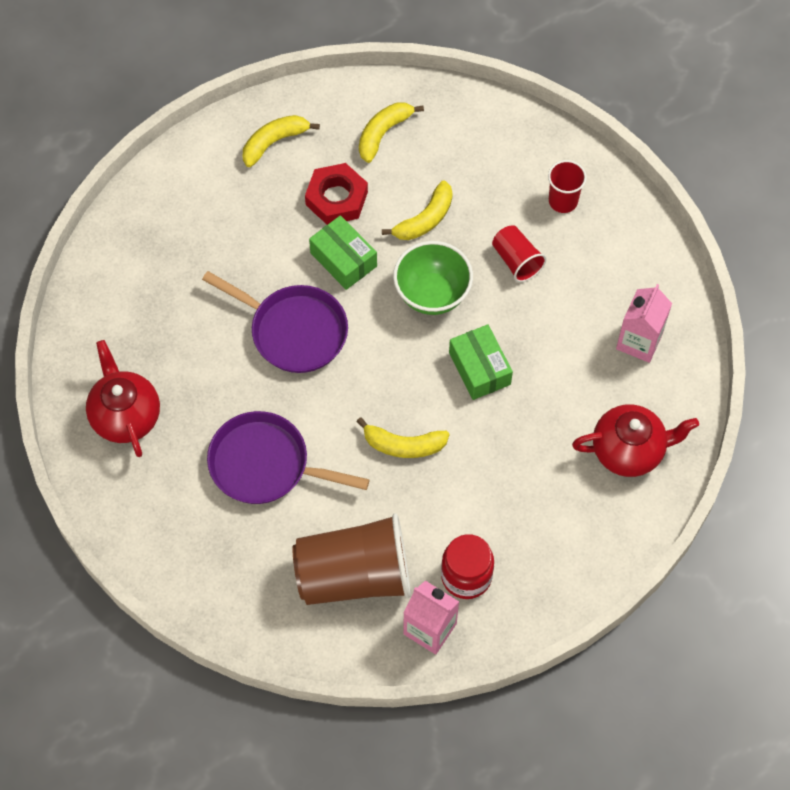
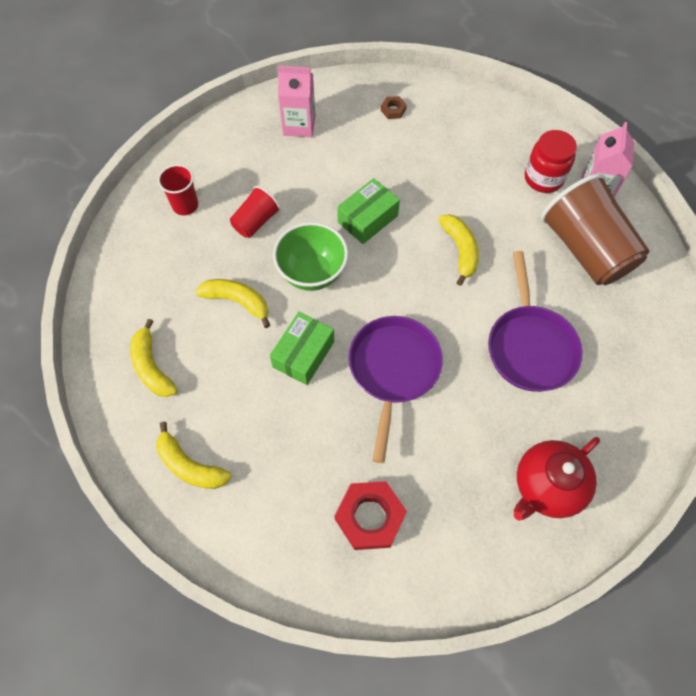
camera: 110 degrees left, 0 degrees up
(336, 198) = (238, 383): red nut -> red nut (370, 517)
(383, 133) = (152, 367): yellow banana -> yellow banana turned 45 degrees clockwise
(629, 450) = (393, 110): red teapot -> brown nut

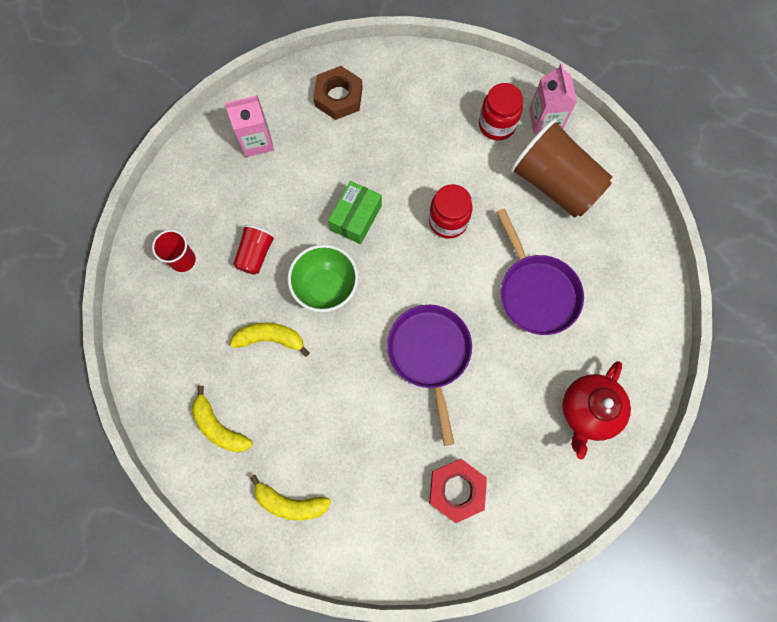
camera: 20 degrees left, 10 degrees up
(303, 354) = (348, 367): green box -> none
(393, 110) = (338, 97): brown nut -> brown nut, size x2.08
(460, 250) = (448, 221): yellow banana -> red jar

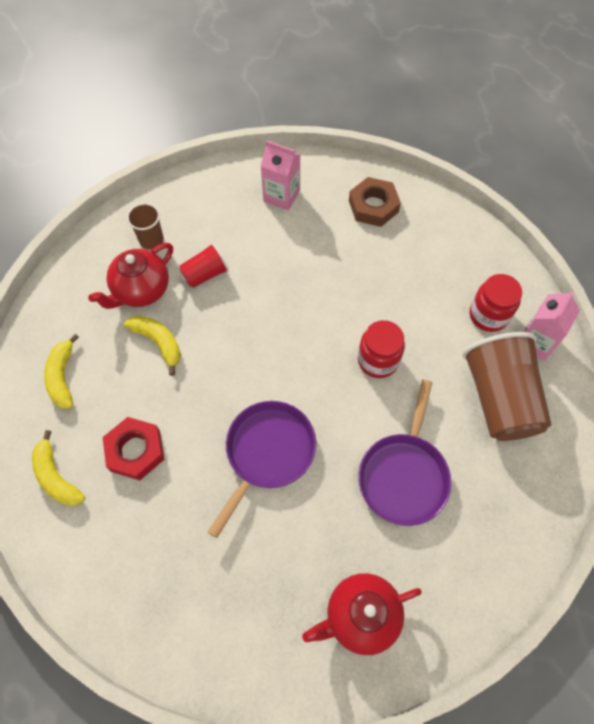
camera: 40 degrees right, 10 degrees down
(183, 260) = (151, 240): red cup -> brown cup
(215, 308) = (141, 290): none -> red teapot
(326, 288) = (234, 337): green bowl -> none
(356, 217) = (305, 303): green box -> none
(456, 490) = (188, 582): red nut -> red nut (135, 451)

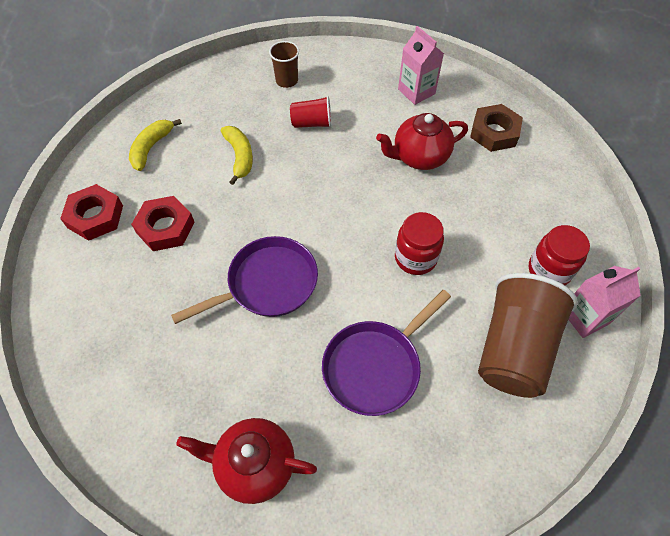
camera: 30 degrees right, 5 degrees down
(56, 477) = (95, 216): yellow banana -> red nut
(141, 290) = (253, 113): red teapot -> red teapot (419, 157)

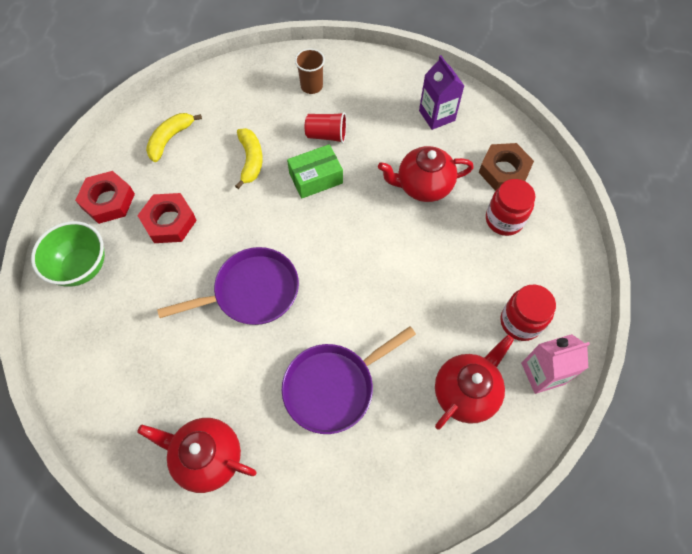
camera: 10 degrees right, 5 degrees up
(77, 287) = (82, 267): none -> green bowl
(310, 164) = (316, 178): none -> green box
(415, 258) = (395, 288): red jar -> red jar (504, 220)
(416, 91) = (437, 115): pink carton -> purple carton
(513, 348) = (466, 392): brown cup -> red teapot

